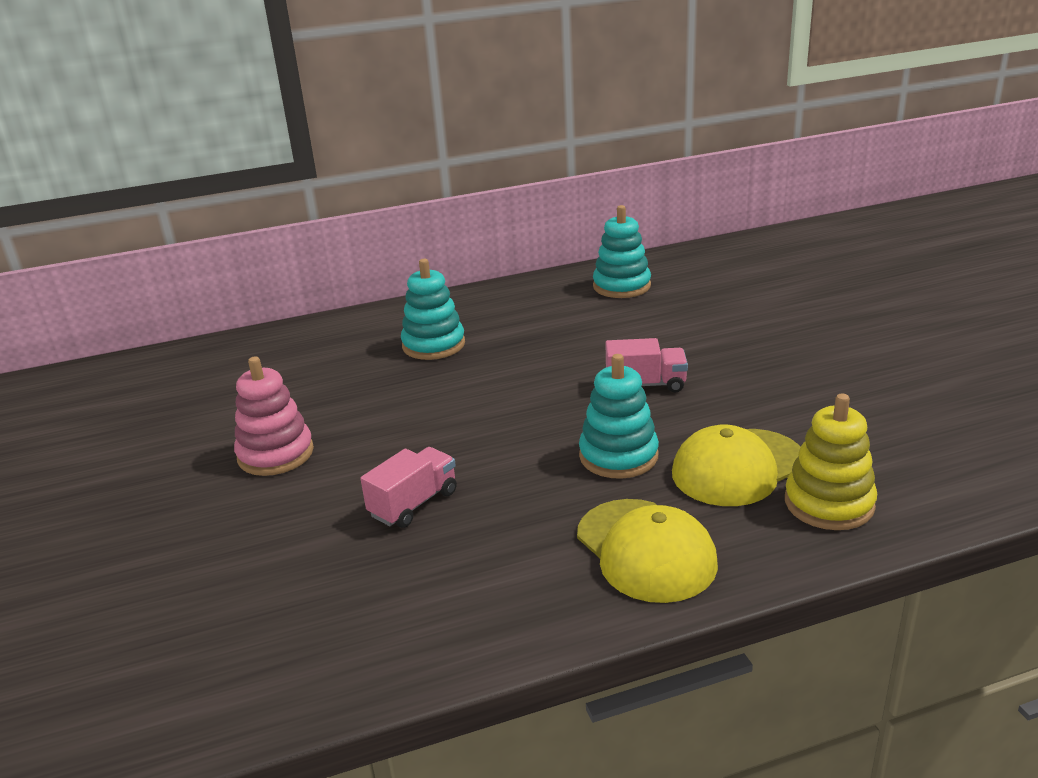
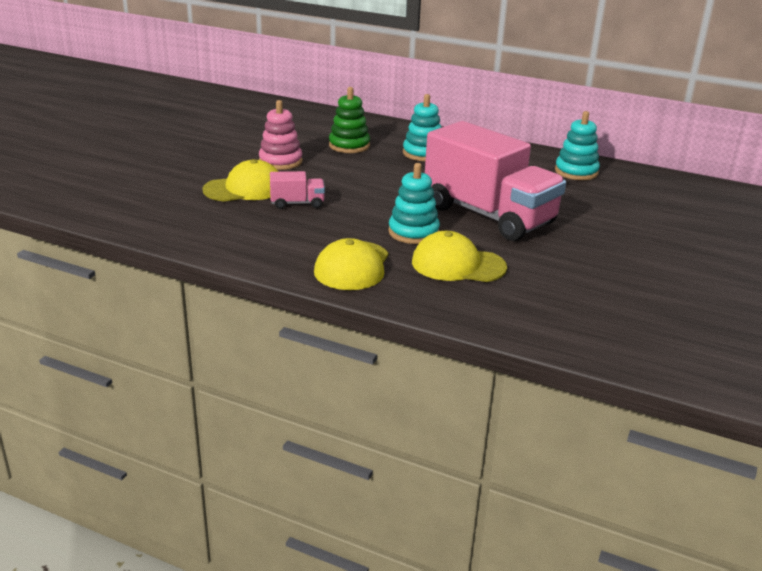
camera: 40 degrees right, 0 degrees up
(300, 527) = (244, 189): none -> yellow cap
(326, 381) = (349, 146): none -> green stacking toy
(645, 385) = (488, 215): pink truck -> pink truck, size x2.46
(829, 503) = (469, 298): yellow stacking toy -> none

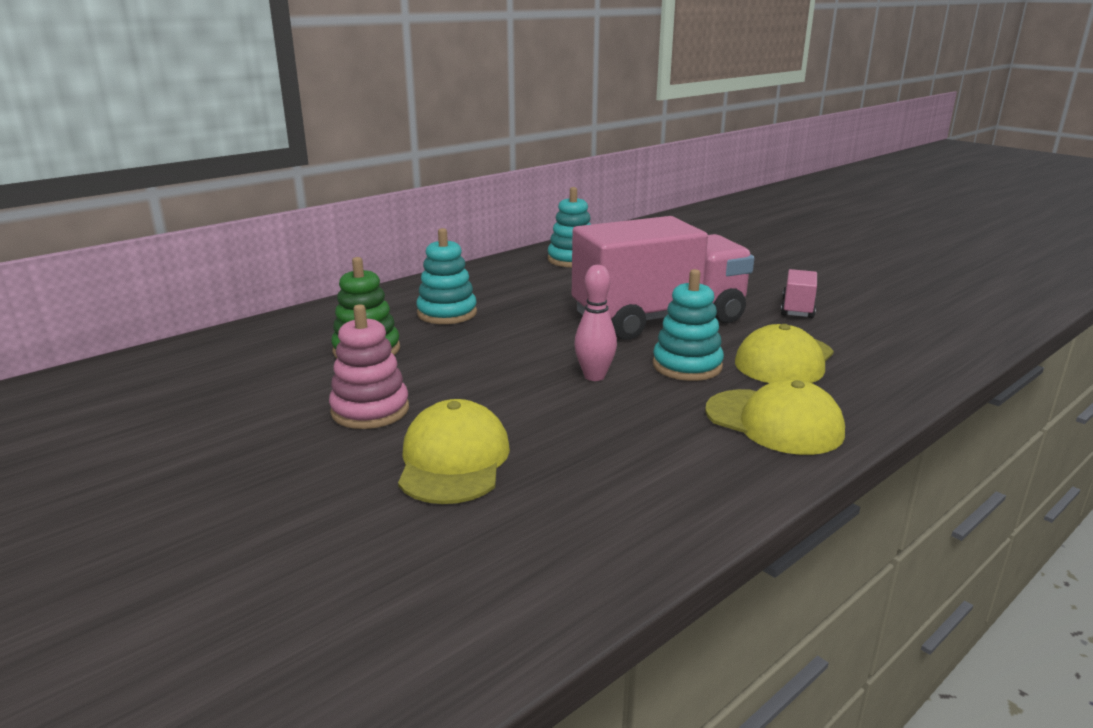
camera: 65 degrees left, 5 degrees down
(297, 203) = (546, 425): pink truck -> pink truck (797, 308)
(370, 207) = (594, 376): none -> pink bowling pin

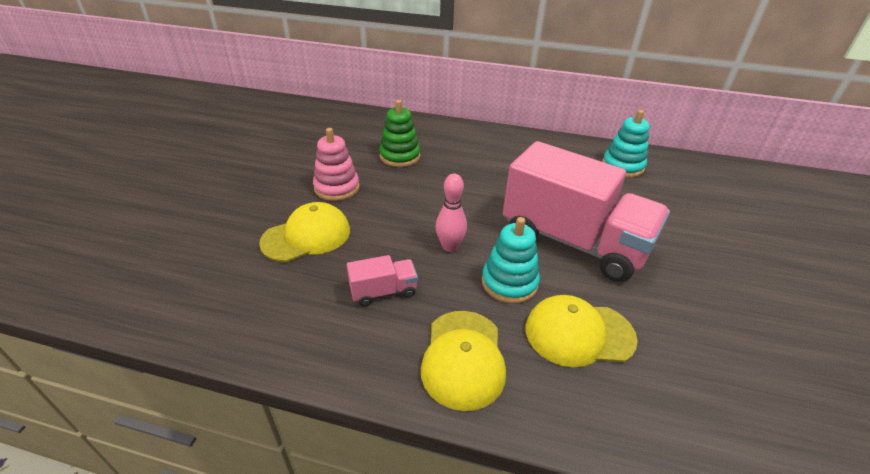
camera: 55 degrees right, 15 degrees up
(447, 313) = (474, 159): turquoise stacking toy -> none
(797, 308) = (697, 311): pink truck -> pink truck (383, 291)

